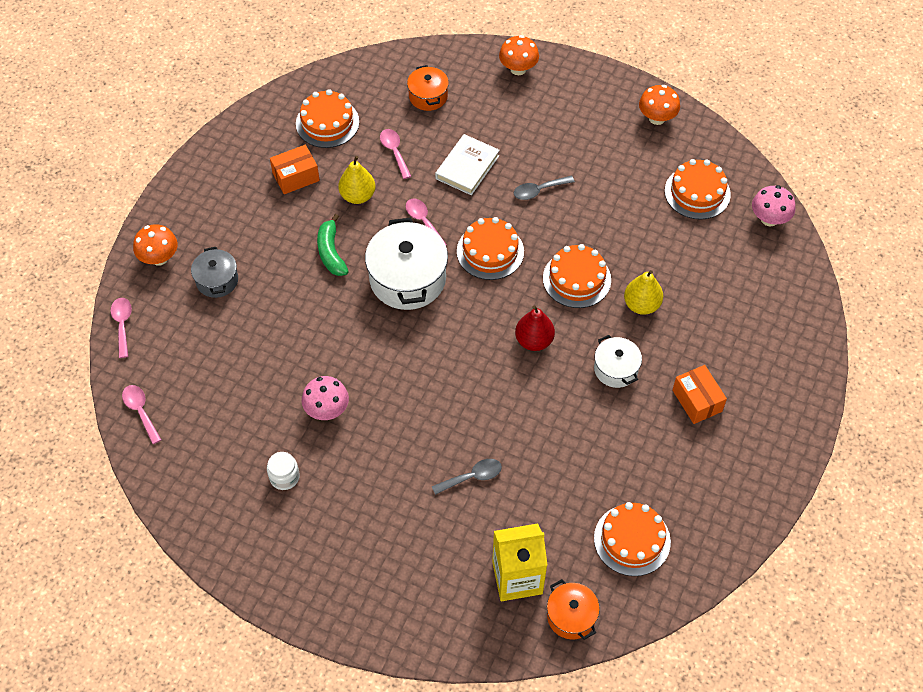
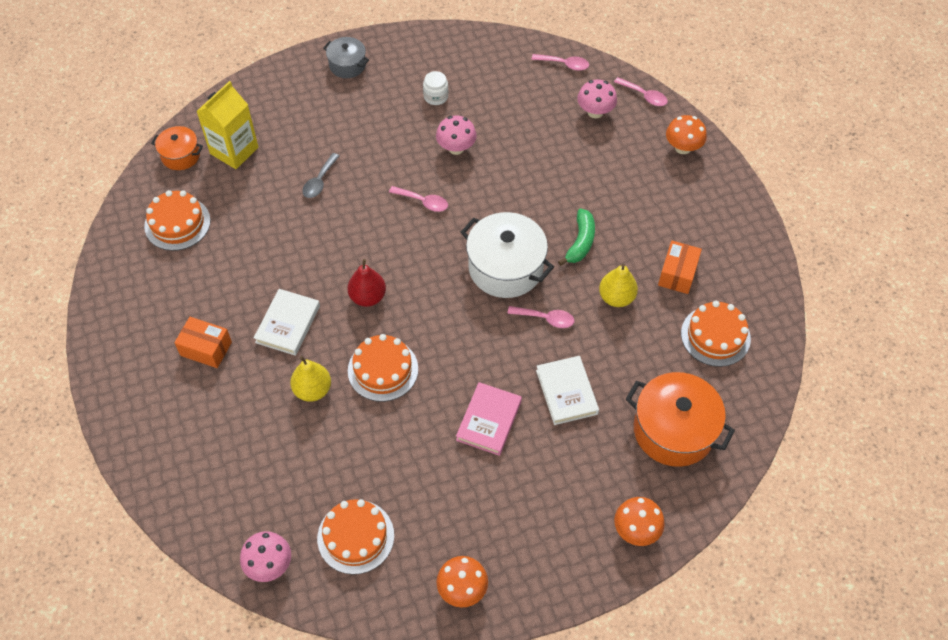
camera: 135 degrees right, 0 degrees up
(179, 344) = (595, 112): none -> pink mushroom
(217, 280) = (627, 164): grey pot -> grey pot (347, 65)
(331, 252) = (580, 242): green banana -> green banana turned 75 degrees clockwise
(394, 152) = (636, 356): pink spoon -> pink spoon (423, 202)
(428, 96) = (673, 430): orange pot -> orange pot, size x1.80
(490, 251) = (470, 337): orange cake -> none
(538, 190) = (489, 421): grey spoon -> pink book
(615, 369) = (288, 324): white pot -> white book

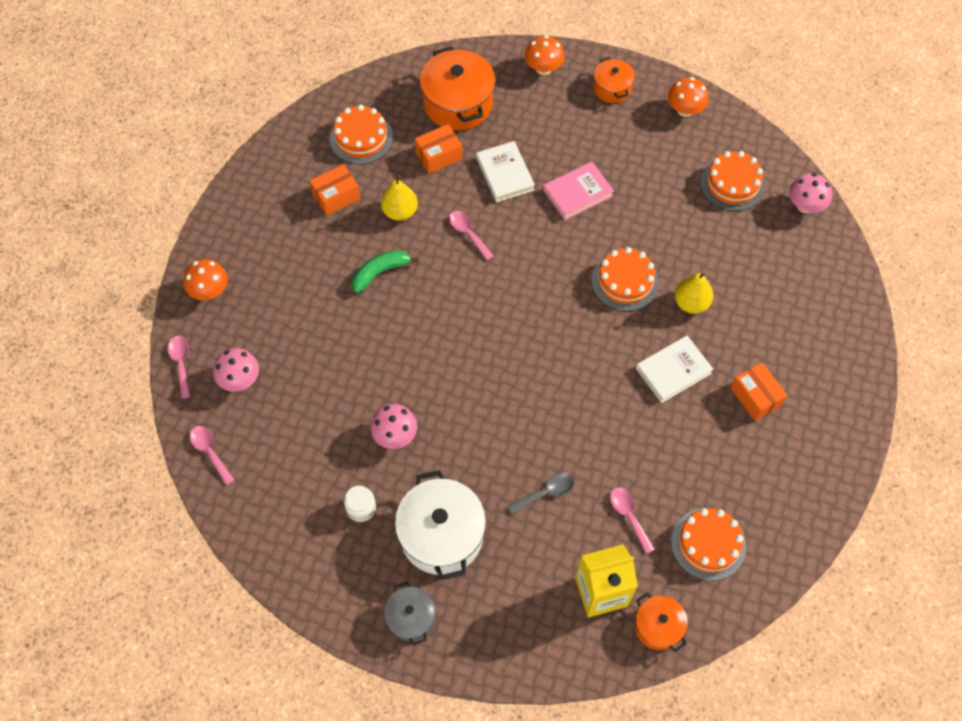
camera: 140 degrees left, 5 degrees up
(368, 297) = (590, 348): red pear -> none
(423, 202) = (472, 402): pink spoon -> pink spoon (628, 516)
(505, 267) = (459, 294): white pot -> white pot (441, 535)
(552, 559) = (612, 88): none -> orange pot
(566, 392) = (505, 174): white book -> white book turned 45 degrees counterclockwise
(637, 367) = (439, 156): none -> orange box

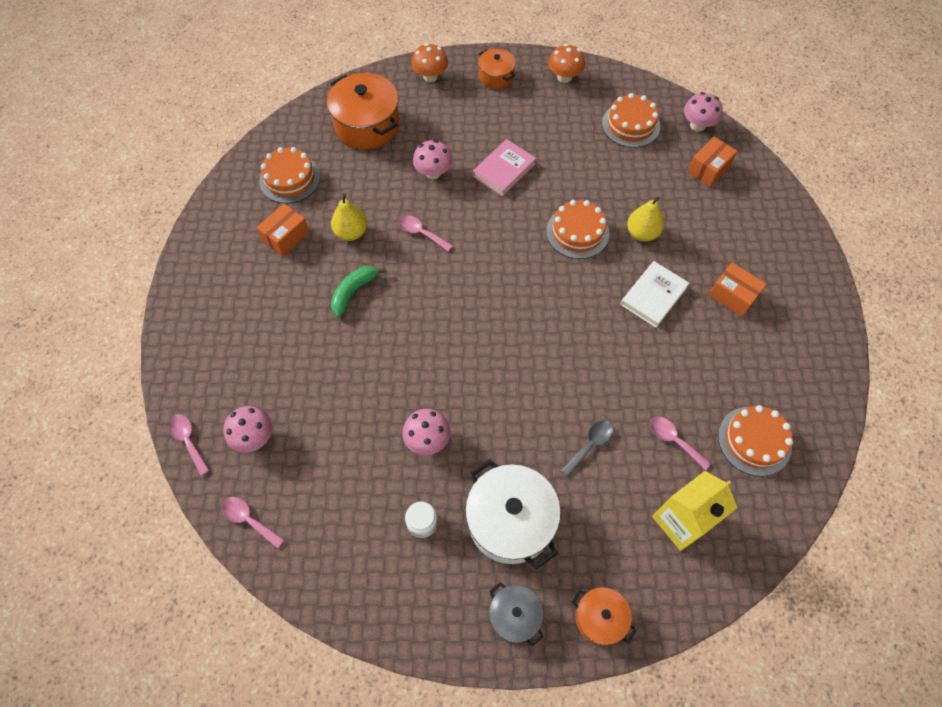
camera: 20 degrees left, 0 degrees up
(210, 291) = (193, 361): orange mushroom -> none
(439, 156) = (367, 174): orange box -> orange box (708, 169)
(505, 174) = (433, 172): white book -> pink mushroom
(658, 626) = (746, 535): orange pot -> orange pot (600, 618)

